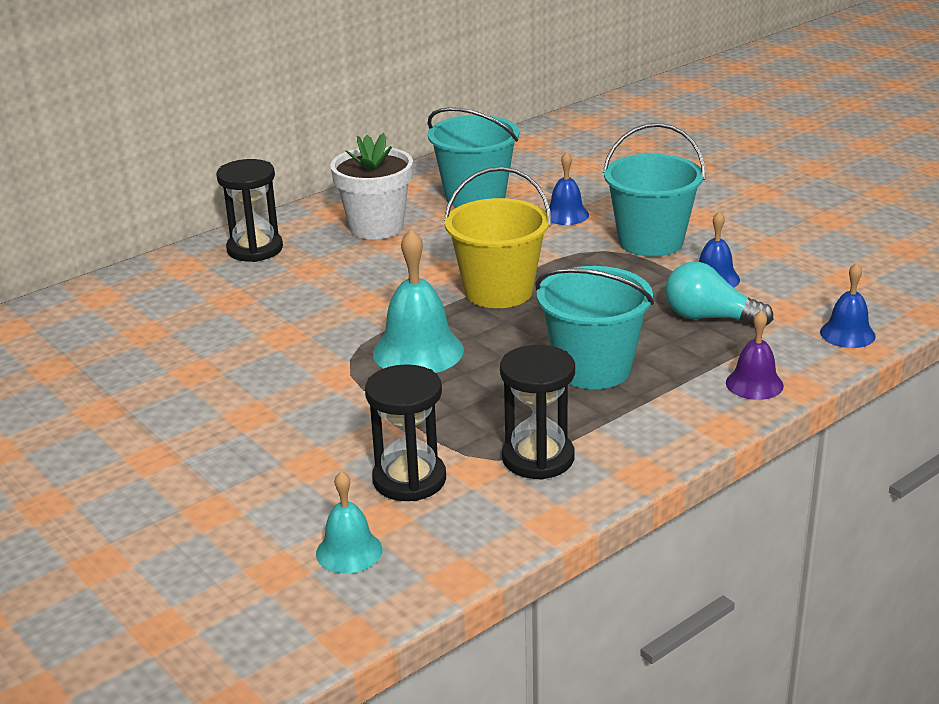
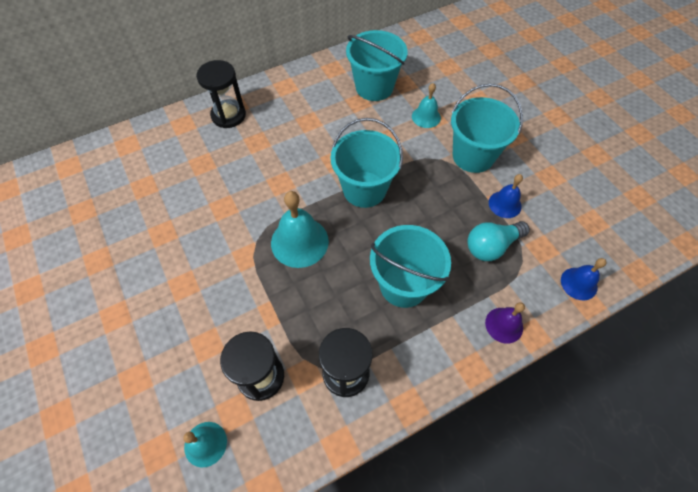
camera: 10 degrees right, 30 degrees up
(376, 227) = (306, 107): white flower pot -> none
(498, 291) = (364, 189): yellow bucket -> turquoise bucket
(566, 214) = (426, 117): blue bell -> turquoise bell
(710, 318) = (492, 246): turquoise light bulb -> turquoise light bulb turned 60 degrees counterclockwise

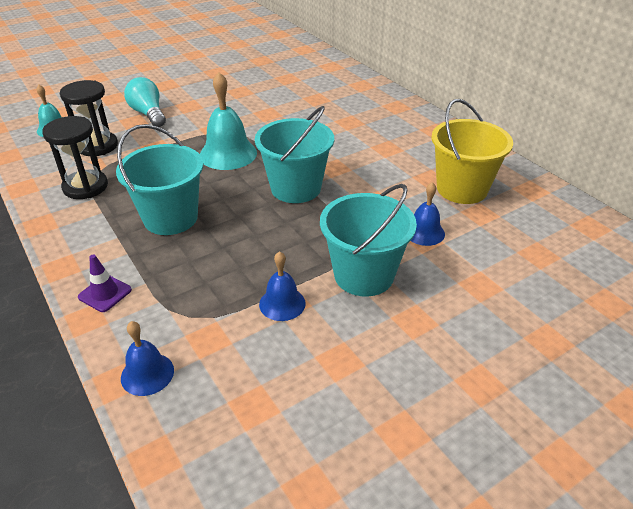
camera: 85 degrees right, 20 degrees down
(228, 115) = (380, 104): black hourglass -> none
(374, 87) = (462, 189): turquoise bucket -> yellow bucket
(426, 117) = (424, 232): turquoise bell -> blue bell
(492, 246) = (215, 288): turquoise light bulb -> turquoise light bulb (148, 114)
(504, 325) = (105, 293): purple bell -> purple traffic cone

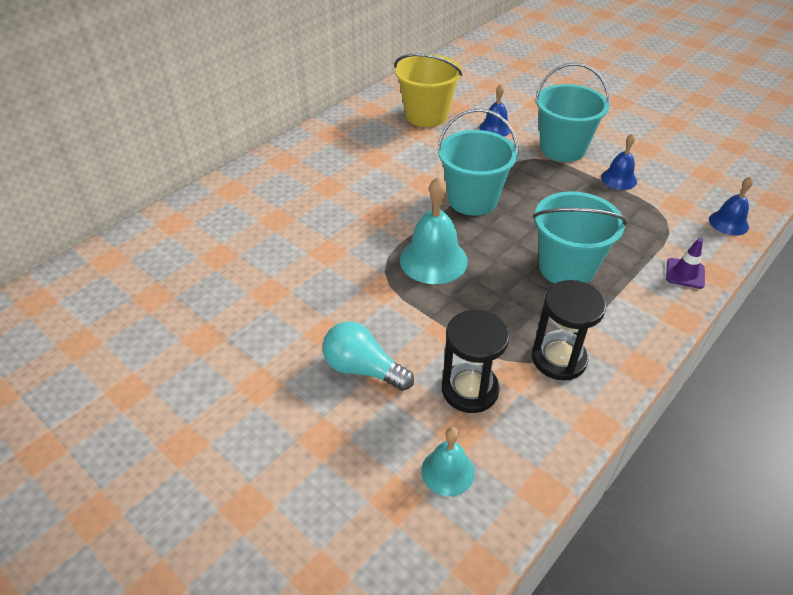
camera: 105 degrees left, 5 degrees up
(148, 114) = (363, 369): turquoise light bulb -> turquoise light bulb turned 75 degrees clockwise

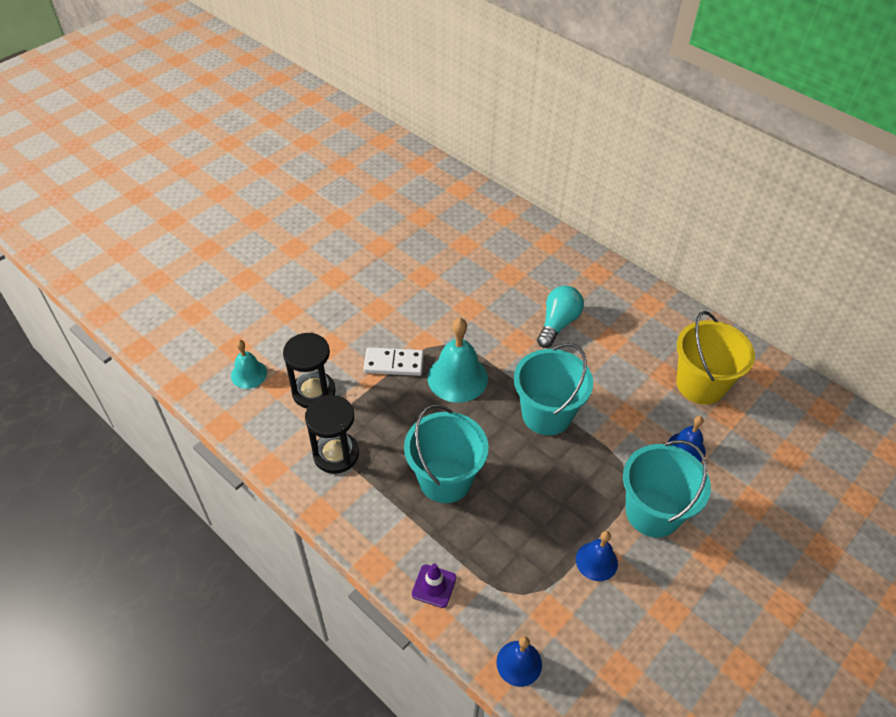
camera: 90 degrees right, 5 degrees up
(363, 369) = (341, 330): turquoise light bulb -> turquoise light bulb (558, 324)
(417, 313) = (393, 363): none -> white domino

